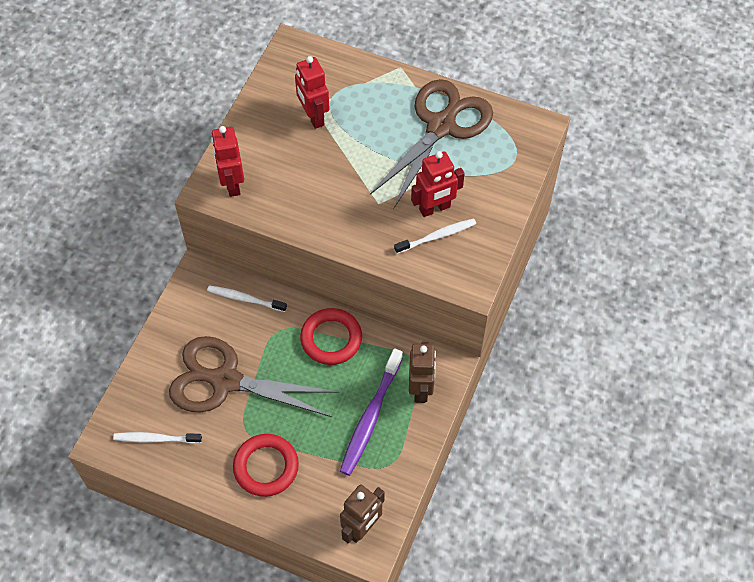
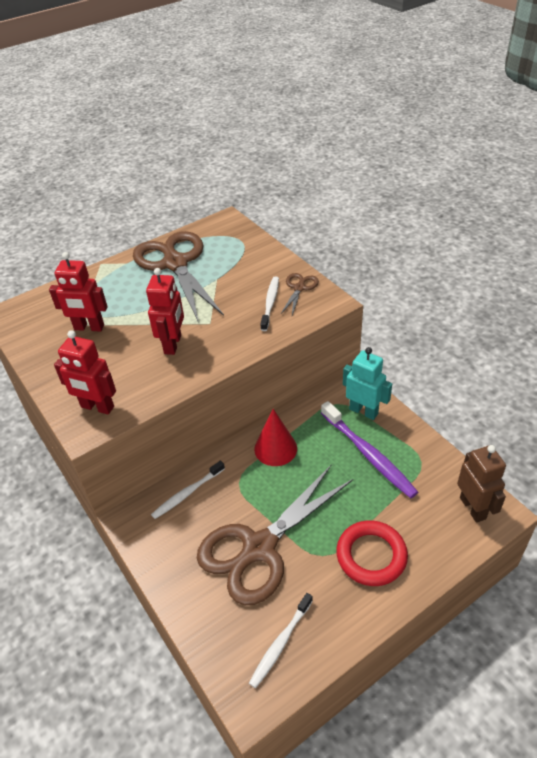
camera: 55 degrees left, 15 degrees down
(331, 339) = (275, 448): red ring -> red cone
(420, 389) = (363, 411): brown robot -> turquoise robot
(435, 208) = (244, 294): red robot -> red robot (173, 344)
(475, 249) = (299, 288): none -> brown scissors

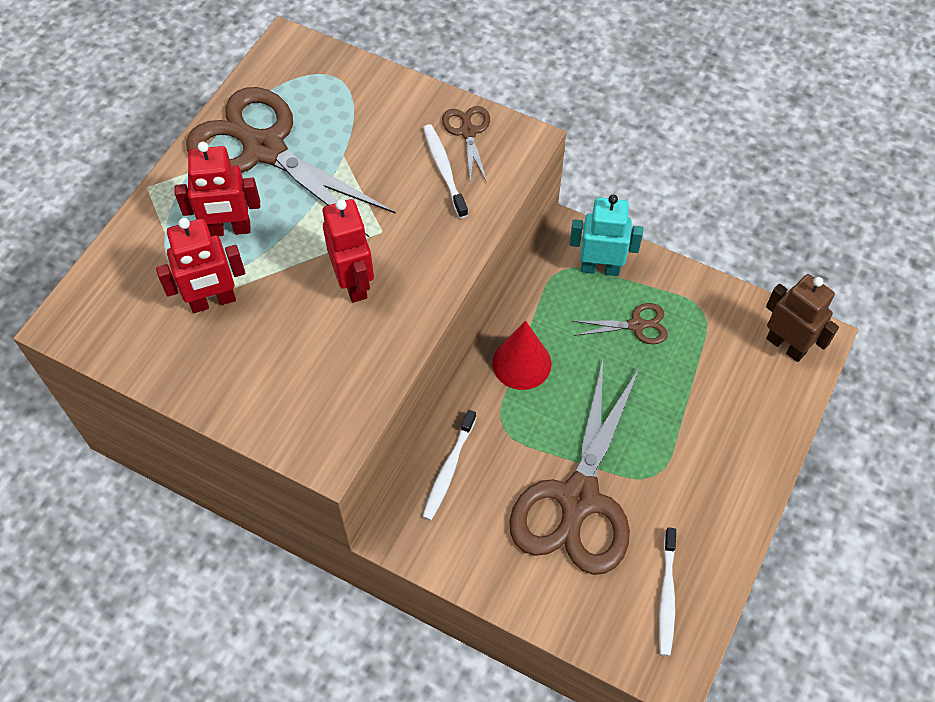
camera: 30 degrees left, 15 degrees up
(97, 407) = (317, 416): red robot -> red robot (229, 229)
(368, 454) = (637, 325): purple toothbrush -> brown scissors
(371, 555) = (707, 451): red ring -> none

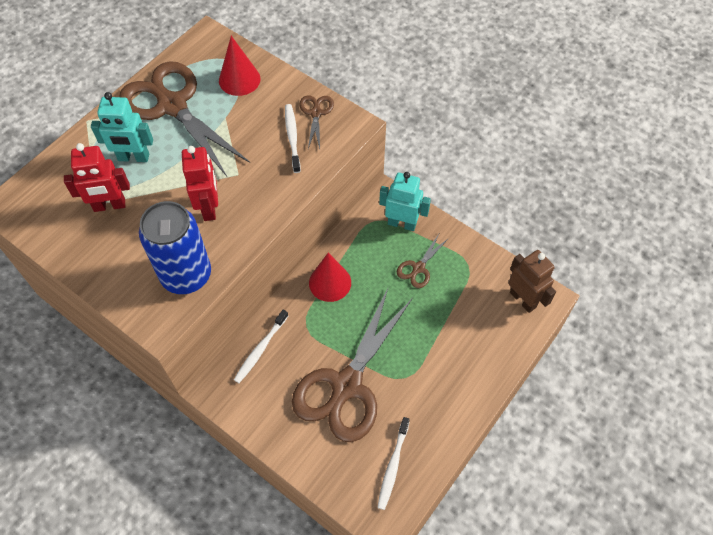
camera: 10 degrees right, 0 degrees up
(229, 229) = (133, 157): red robot -> turquoise robot
(347, 381) = (186, 275): none -> blue can
(349, 100) = (239, 79): none -> red cone
(637, 325) = (418, 268): brown scissors -> brown scissors turned 120 degrees clockwise

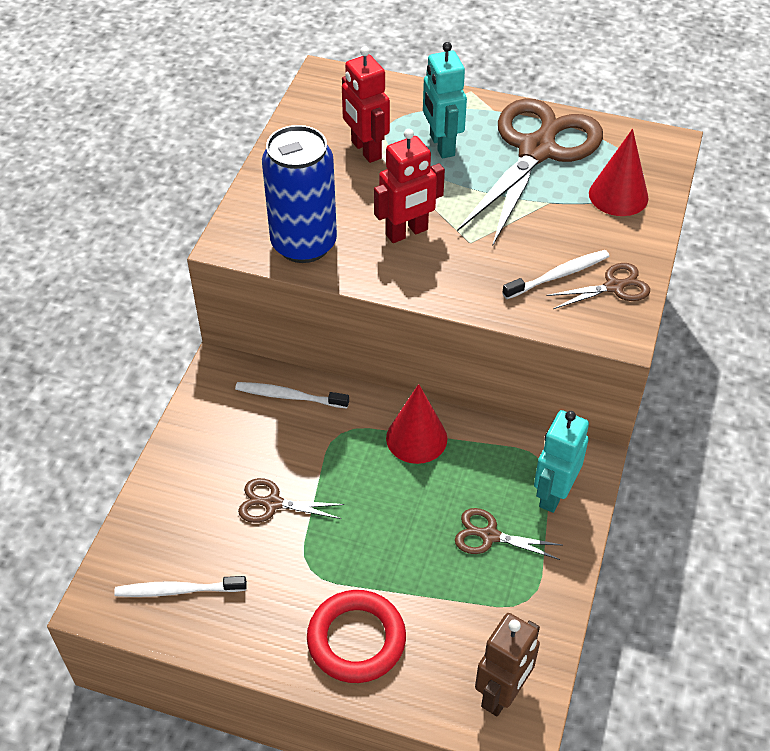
camera: 70 degrees right, 10 degrees down
(346, 386) = (272, 503): brown scissors -> brown scissors, size x0.43
(402, 223) = (553, 494): turquoise robot -> turquoise robot turned 150 degrees counterclockwise
(465, 366) = (356, 640): none -> red ring

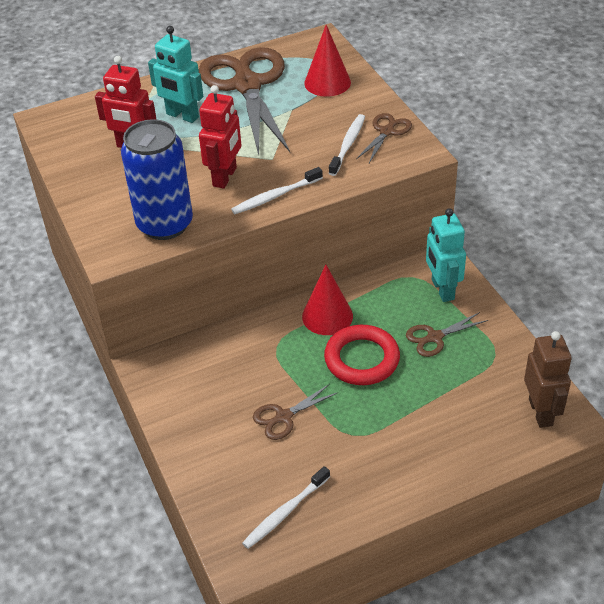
camera: 40 degrees left, 5 degrees down
(289, 396) = (216, 349): white toothbrush -> white toothbrush (275, 196)
(356, 640) = (429, 450): red ring -> red ring (362, 359)

